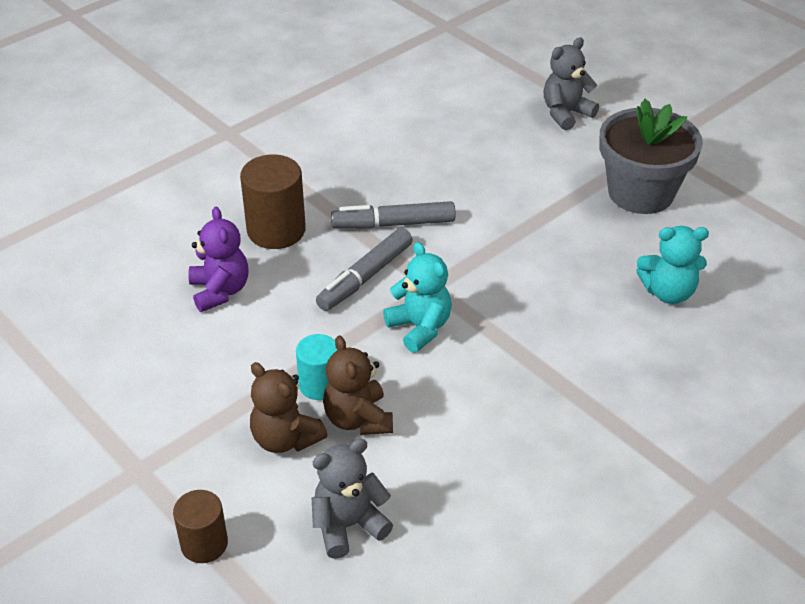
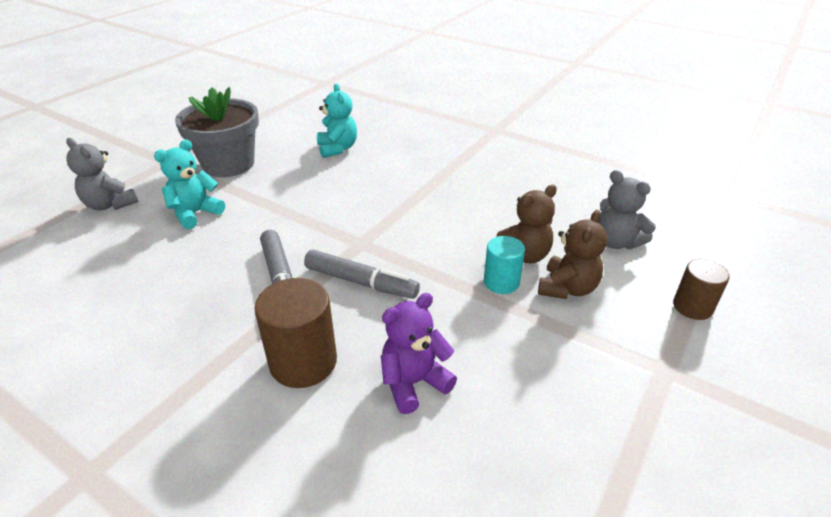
camera: 105 degrees left, 5 degrees down
(420, 328) = (412, 242): turquoise teddy bear -> turquoise teddy bear (195, 213)

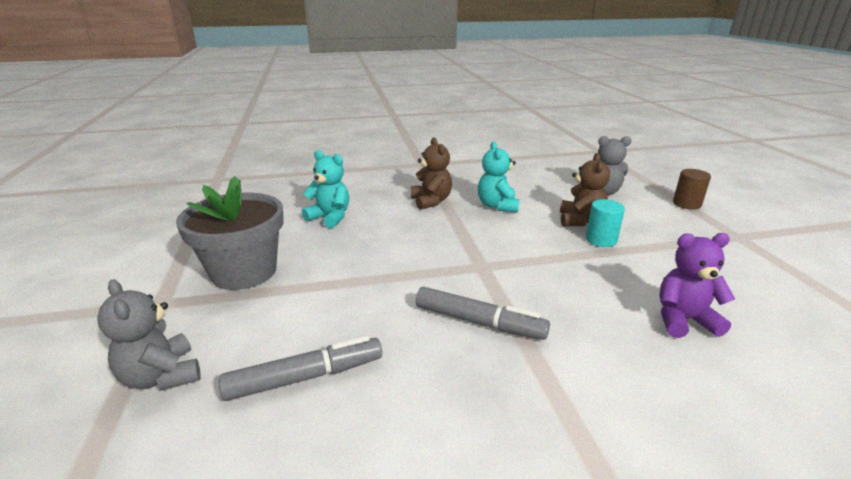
camera: 45 degrees left, 10 degrees down
(110, 204) = (162, 376): grey teddy bear -> grey teddy bear turned 60 degrees clockwise
(195, 213) = (294, 325): turquoise teddy bear -> turquoise teddy bear (497, 206)
(303, 362) = (612, 360): brown cylinder -> none
(361, 282) = (534, 288): grey marker -> grey marker (305, 377)
(414, 382) = (683, 320): purple teddy bear -> purple teddy bear turned 75 degrees clockwise
(567, 288) = (632, 225): brown teddy bear -> brown teddy bear (431, 201)

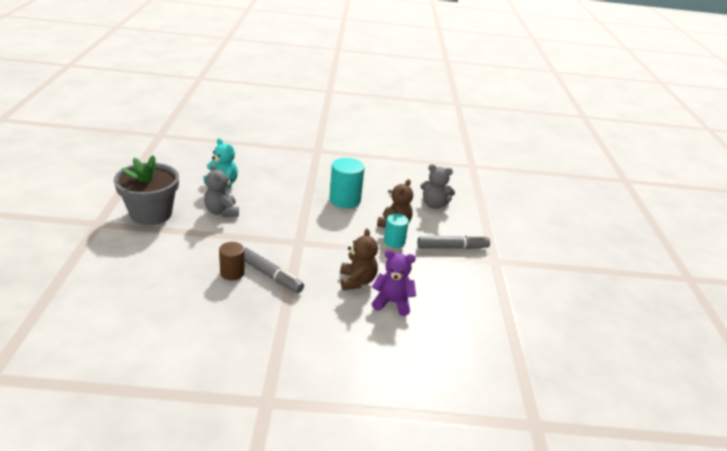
camera: 10 degrees right, 5 degrees up
(162, 376) = (89, 264): grey teddy bear -> grey teddy bear (222, 212)
(305, 377) = (159, 281): grey marker -> grey marker (452, 247)
(431, 201) = (300, 186): brown teddy bear -> brown teddy bear (357, 281)
(497, 206) = (345, 200): turquoise teddy bear -> turquoise cylinder
(686, 204) = (488, 228): brown cylinder -> brown cylinder (232, 273)

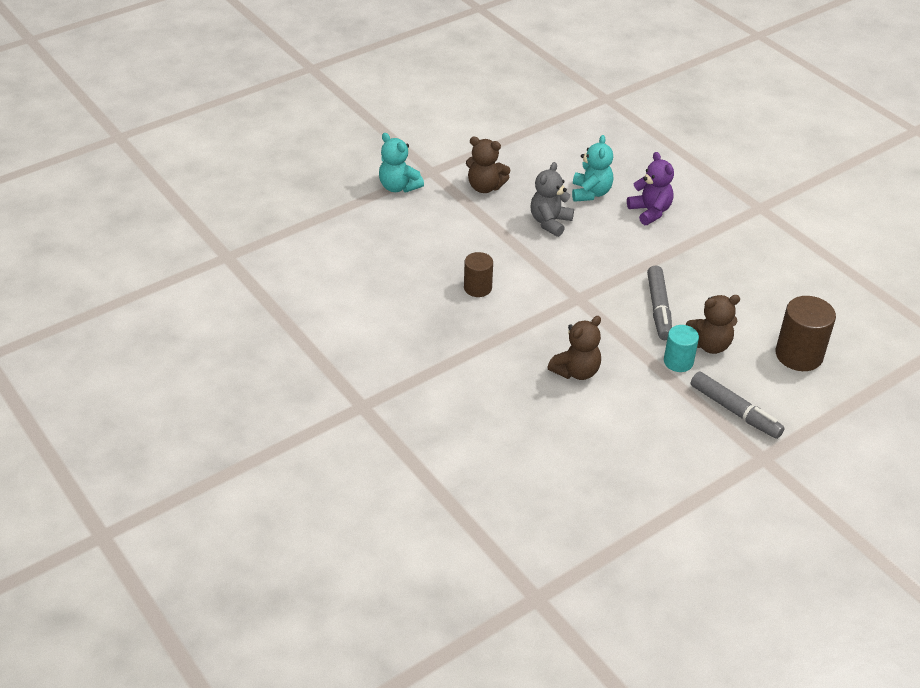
camera: 55 degrees right, 10 degrees up
(86, 244) = (398, 187): none -> turquoise teddy bear
(151, 214) = (485, 187): grey flower pot -> brown teddy bear
(270, 275) = (506, 312): grey marker -> grey marker (659, 308)
(345, 200) = (697, 285): turquoise cylinder -> none
(392, 302) = (578, 413): purple teddy bear -> purple teddy bear (650, 212)
(434, 205) = (799, 355): grey teddy bear -> brown cylinder

